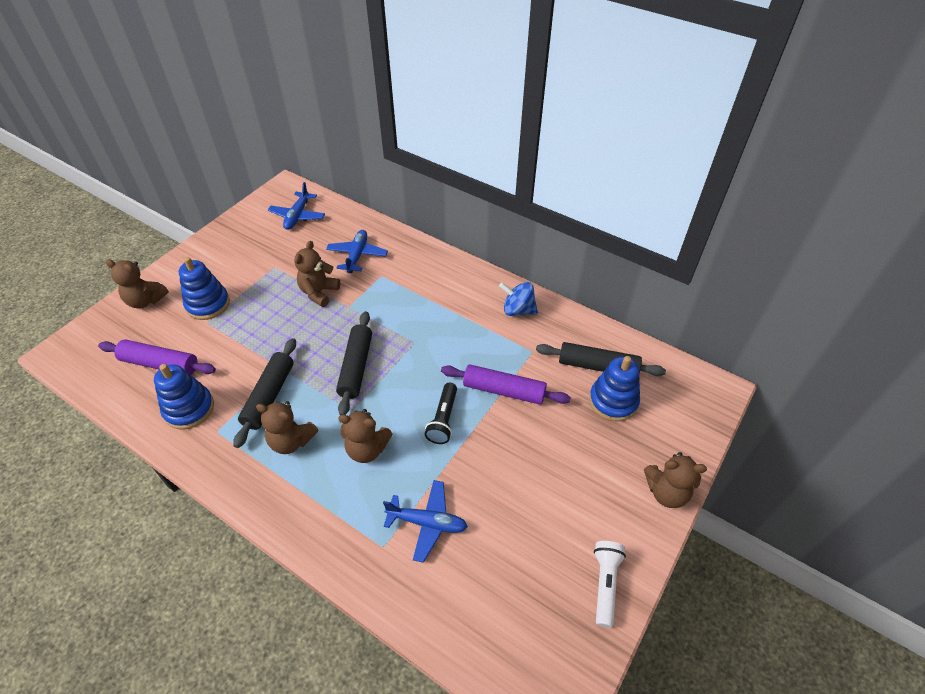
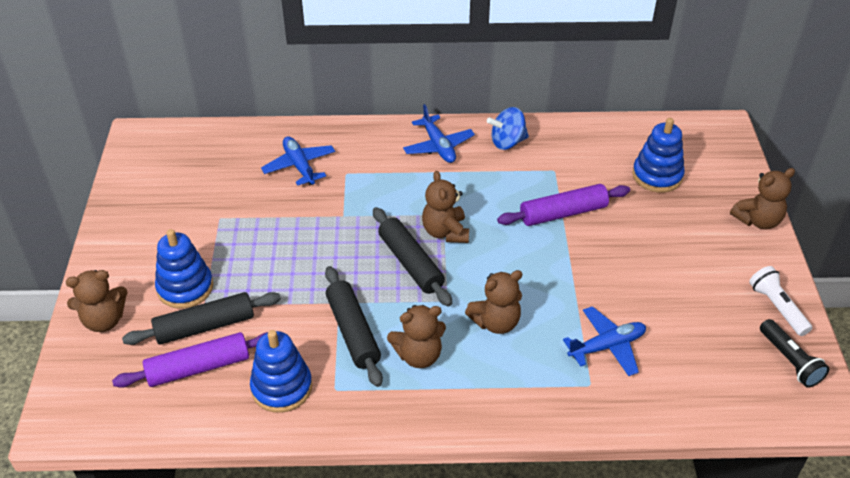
camera: 35 degrees left, 5 degrees down
(297, 216) = (188, 158): blue plane -> blue plane (438, 146)
(319, 292) = (298, 218): brown teddy bear -> brown teddy bear (445, 232)
(443, 419) = (536, 263): black flashlight -> black flashlight (789, 361)
(598, 366) = (619, 155): black rolling pin -> black rolling pin (205, 326)

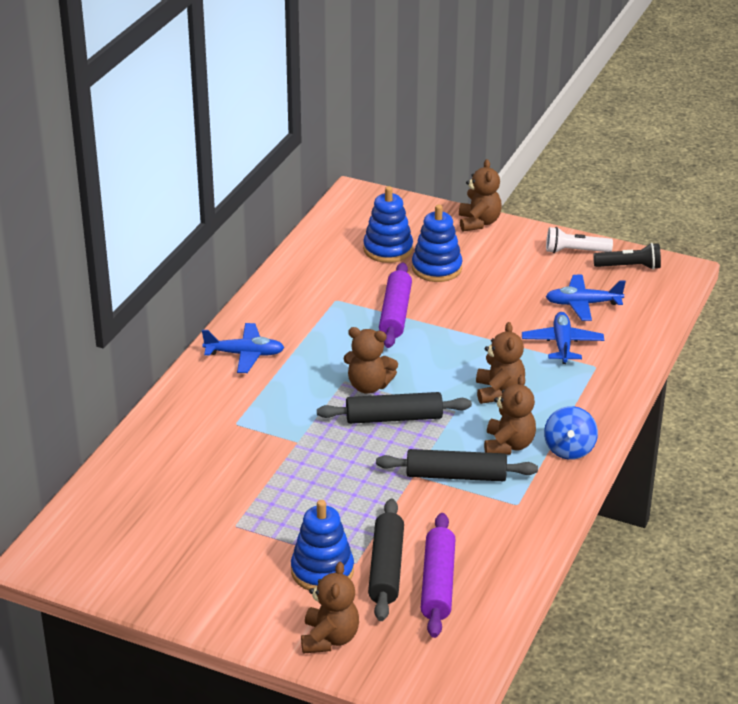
camera: 65 degrees left, 10 degrees down
(282, 387) = (495, 535): blue stacking toy -> blue stacking toy (436, 268)
(299, 166) = (198, 451): blue plane -> blue plane (583, 304)
(507, 142) = (275, 312): blue spinning top -> blue spinning top (569, 449)

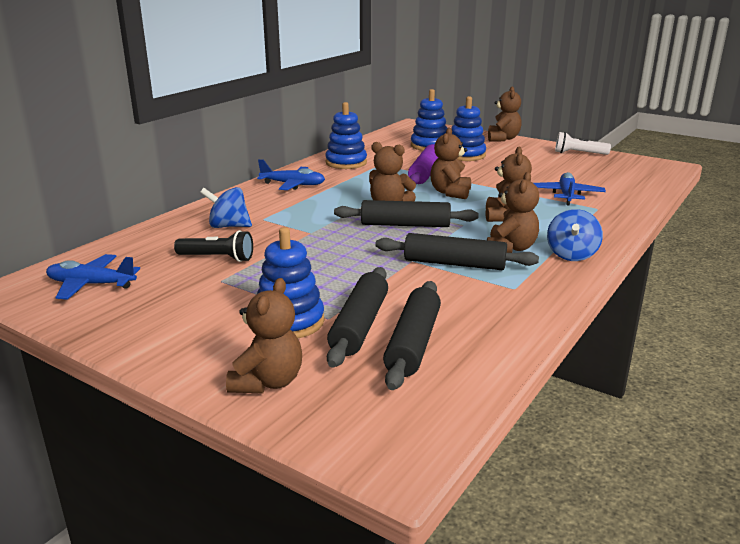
camera: 10 degrees right, 10 degrees down
(204, 440) = (228, 226): none -> blue spinning top
(293, 300) = (346, 163): none -> blue stacking toy
(432, 353) = (450, 193): none -> brown teddy bear
(438, 583) = (413, 343): purple rolling pin -> black rolling pin
(583, 304) = (585, 177): blue plane -> blue plane (91, 285)
(629, 267) = (624, 162): black flashlight -> black flashlight (217, 258)

